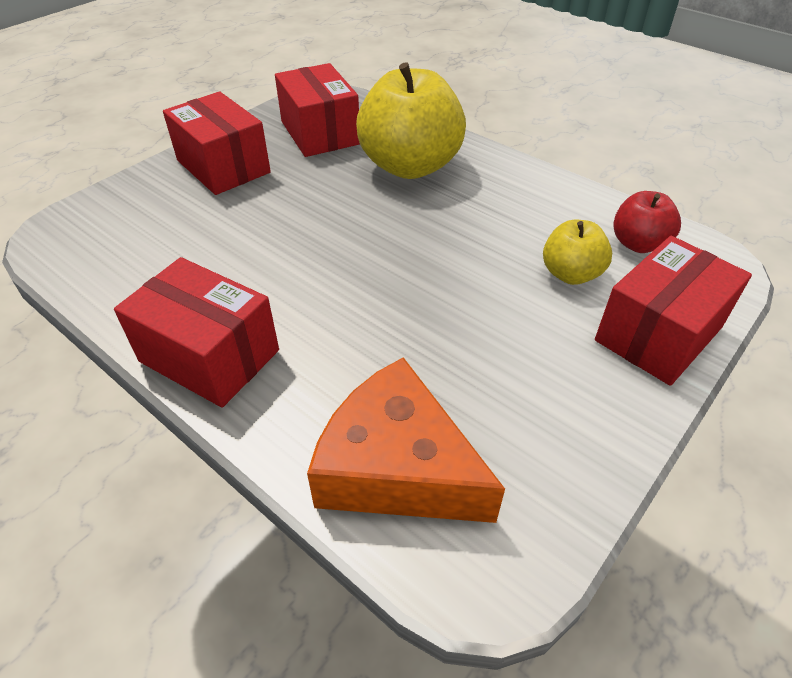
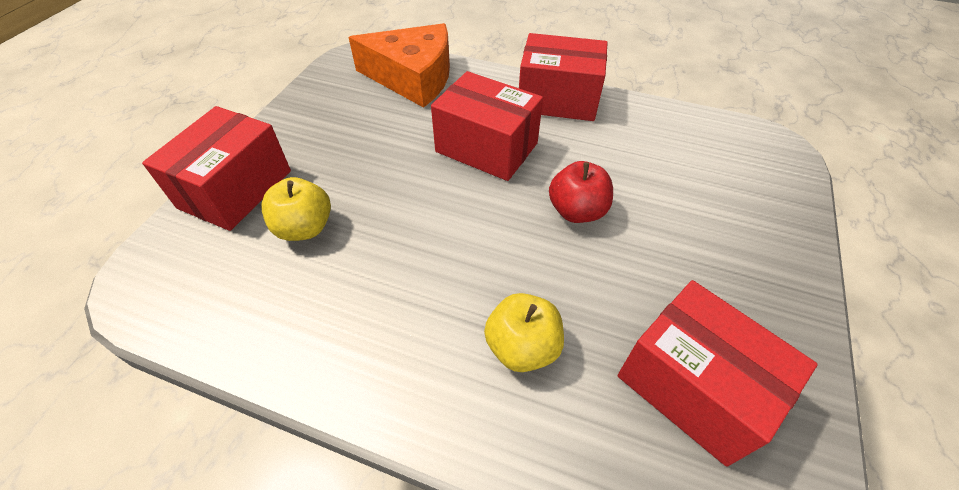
camera: 160 degrees right, 5 degrees up
(223, 166) = (740, 271): red box -> red box (486, 147)
(410, 166) = (522, 347): yellow apple -> yellow apple, size x0.51
(638, 244) = (224, 288): red apple -> red apple (577, 211)

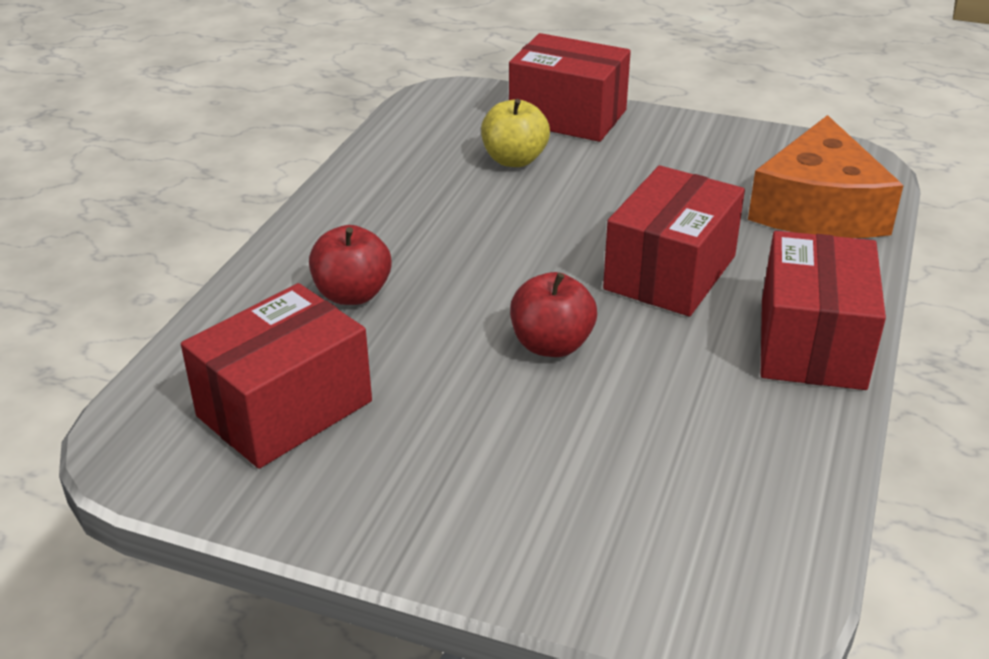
camera: 90 degrees right, 15 degrees down
(522, 347) = (352, 294): yellow apple -> red apple

